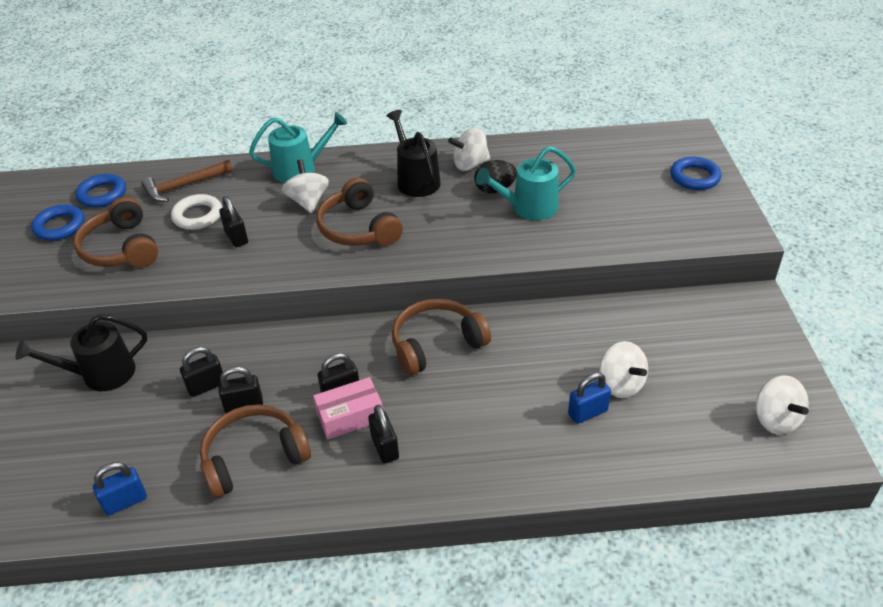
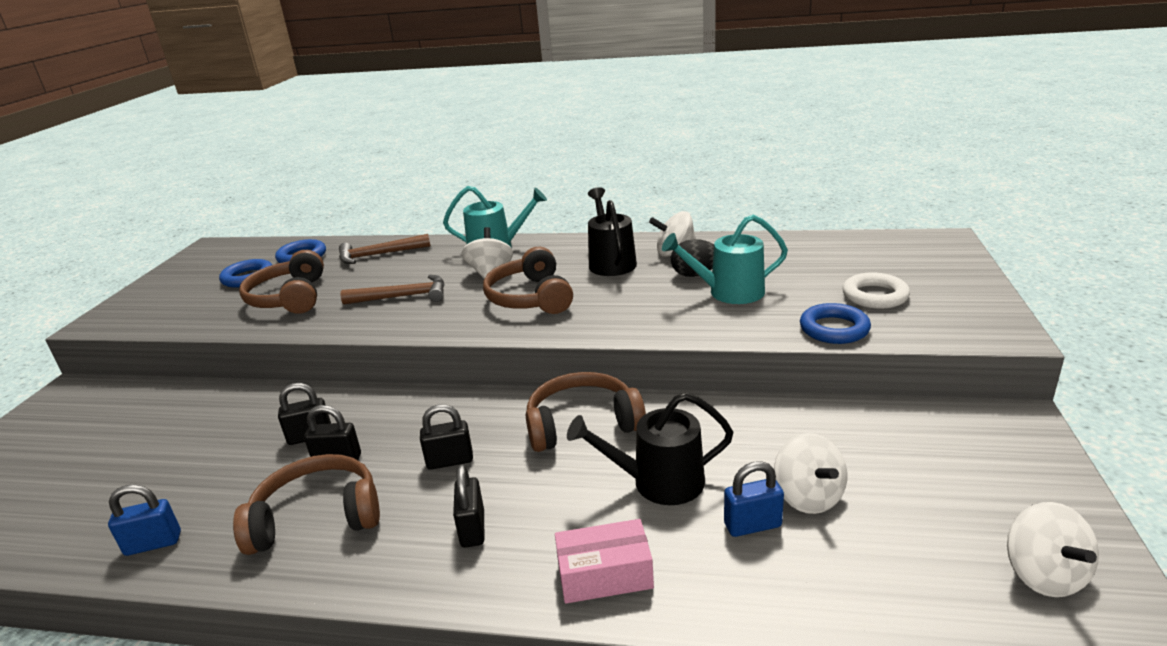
camera: 15 degrees right, 15 degrees down
(101, 374) = (215, 413): black watering can -> black watering can (659, 482)
(198, 216) = (377, 277): white ring -> white ring (875, 296)
(236, 237) = (403, 297): black padlock -> brown hammer
(350, 416) = (448, 488): pink box -> pink box (604, 574)
(694, 177) = (944, 277): blue ring -> blue ring (834, 329)

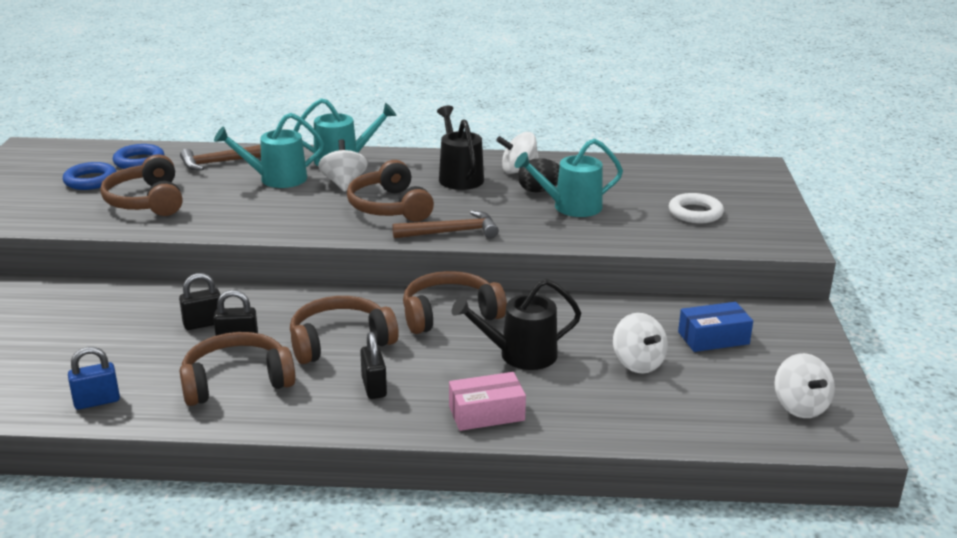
camera: 10 degrees left, 0 degrees up
(403, 297) = (264, 203): brown hammer -> brown hammer (451, 232)
(425, 270) = (277, 179): none -> turquoise watering can
(450, 461) = (340, 341): black padlock -> brown headphones
(752, 525) = (596, 381): blue padlock -> none
(834, 329) = (660, 239): blue ring -> none
(906, 458) = (713, 338): none -> blue box

